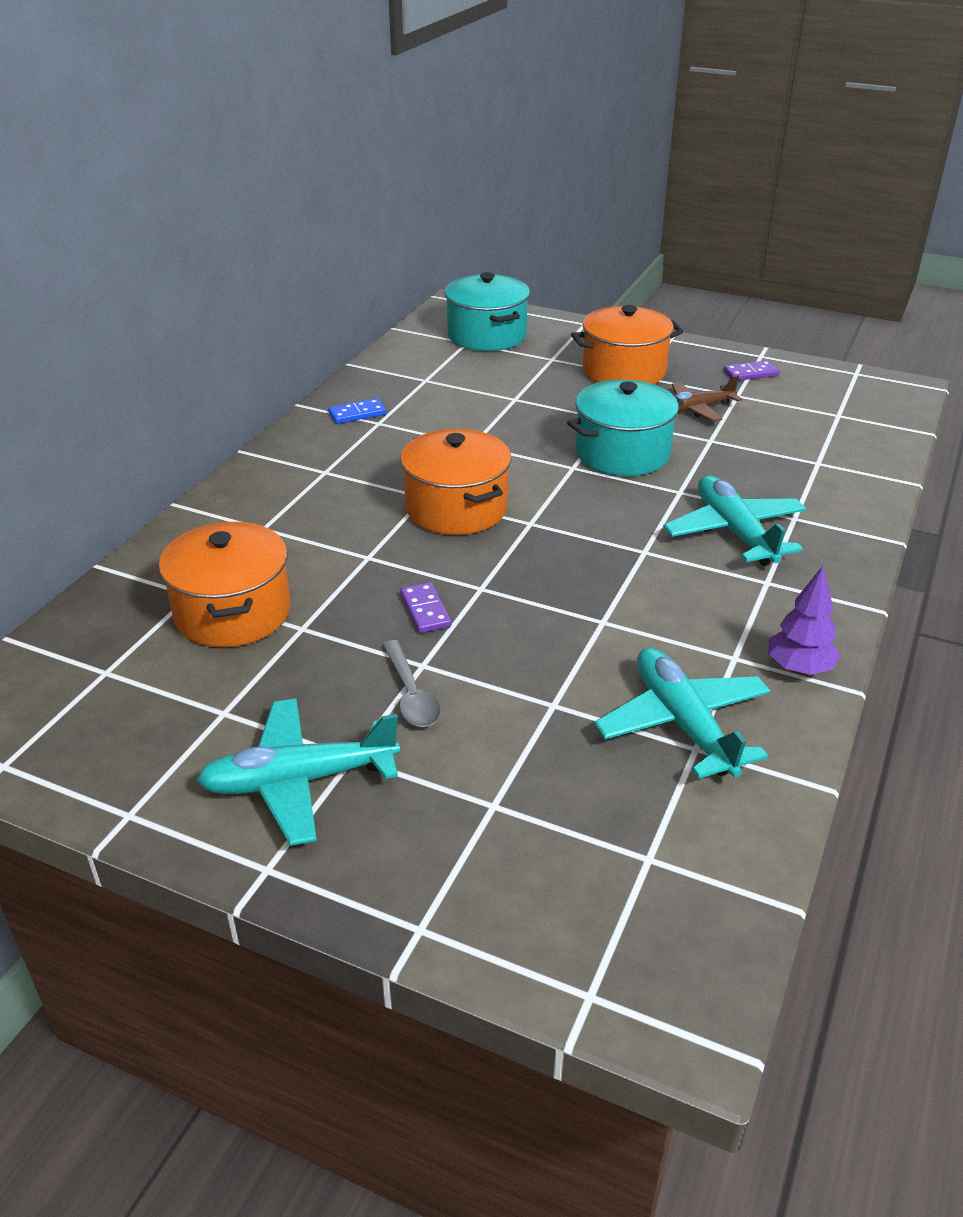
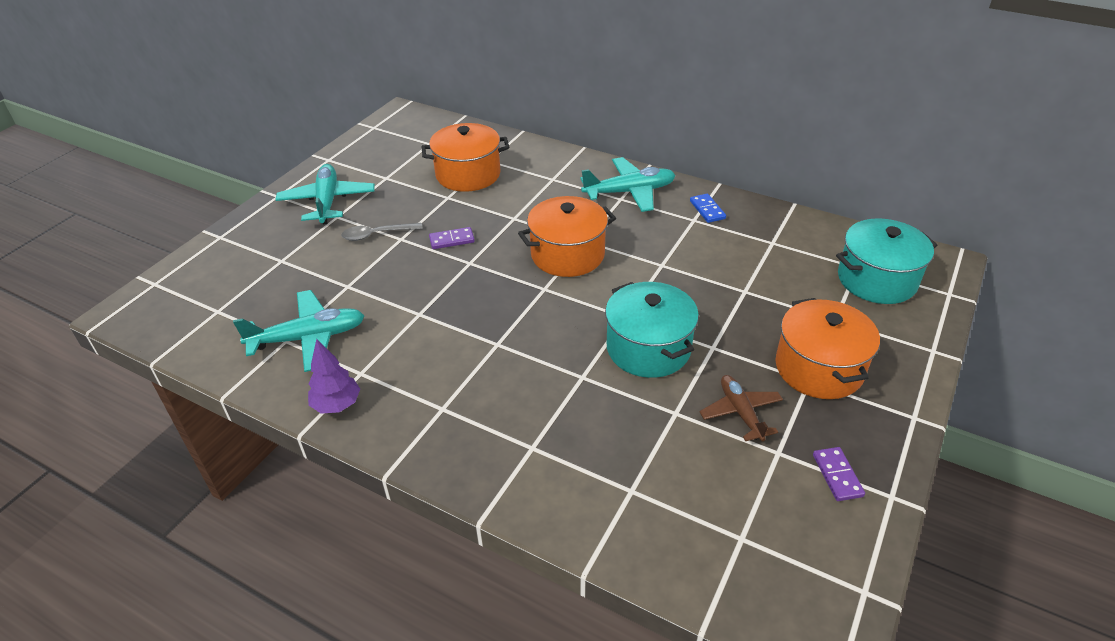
camera: 95 degrees right, 5 degrees up
(734, 532) = (515, 401): turquoise plane -> turquoise plane (629, 192)

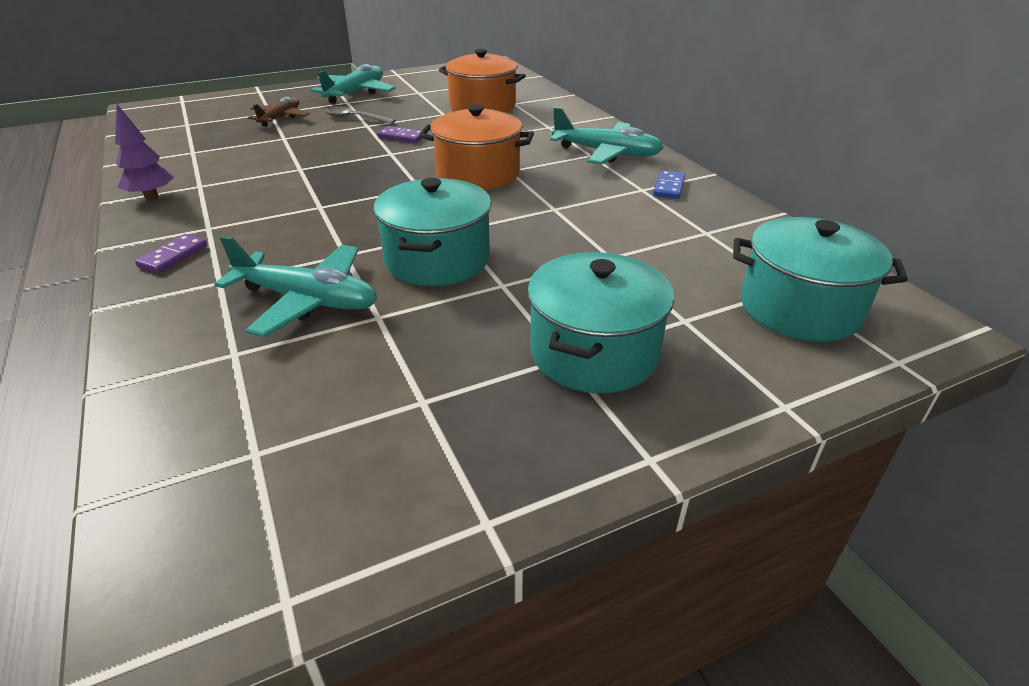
camera: 35 degrees right, 5 degrees down
(308, 338) = (207, 155): turquoise plane -> turquoise plane (308, 300)
(740, 412) = (441, 347): brown plane -> brown plane (280, 118)
(819, 368) = (594, 352): orange pot -> turquoise pot
(837, 475) = (453, 460): purple domino -> purple domino (173, 256)

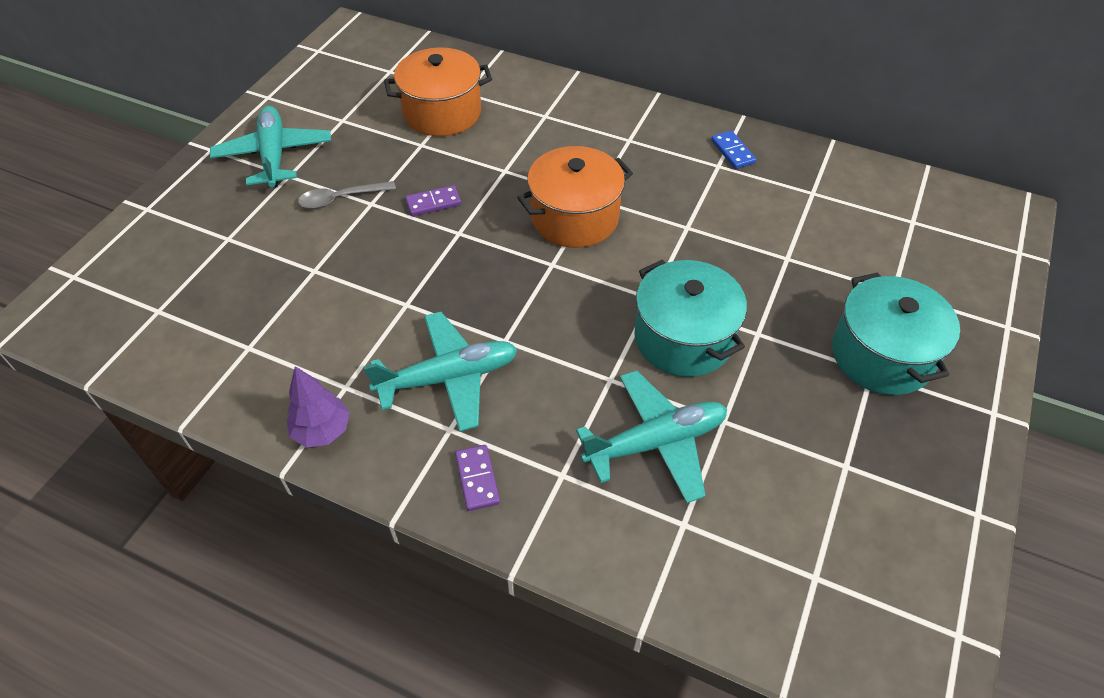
camera: 40 degrees left, 15 degrees up
(280, 118) = (256, 241): brown plane -> none
(607, 153) = (639, 131): turquoise plane -> turquoise plane (449, 378)
(799, 308) = (936, 237): turquoise pot -> none

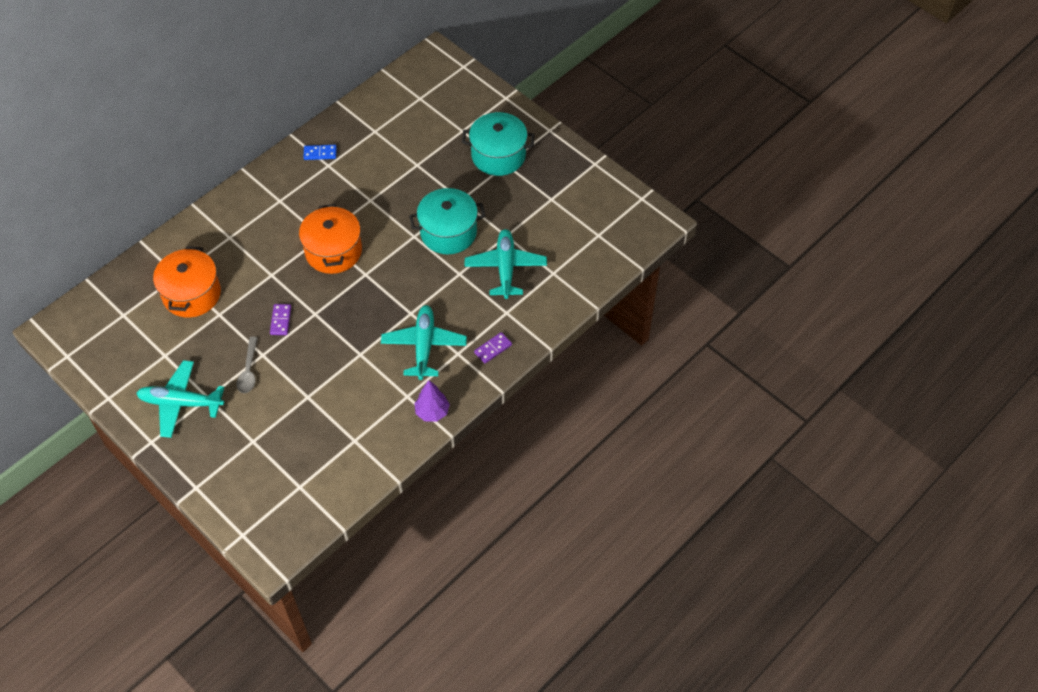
camera: 70 degrees left, 5 degrees up
(477, 479) = (493, 349): purple domino -> purple domino turned 45 degrees counterclockwise

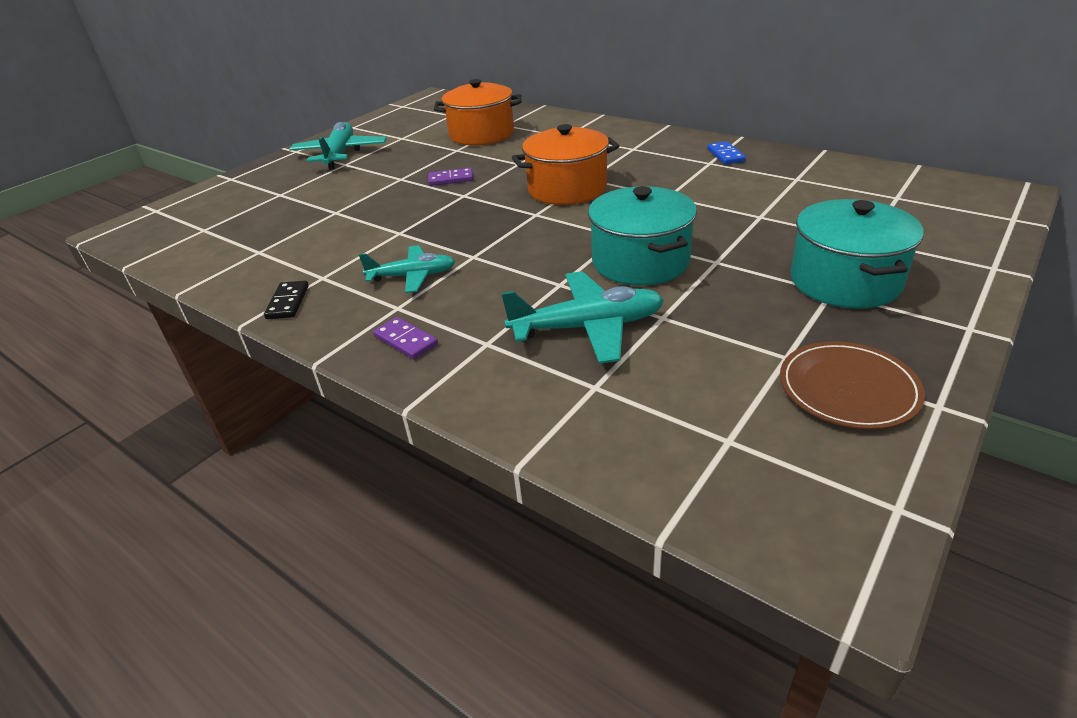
camera: 85 degrees right, 20 degrees down
(249, 371) = (378, 176): grey spoon -> none
(424, 346) = (413, 276): turquoise plane -> turquoise plane, size x0.66
(432, 412) = (288, 302): purple tree -> black domino
(577, 186) = (848, 388): none -> brown plate

